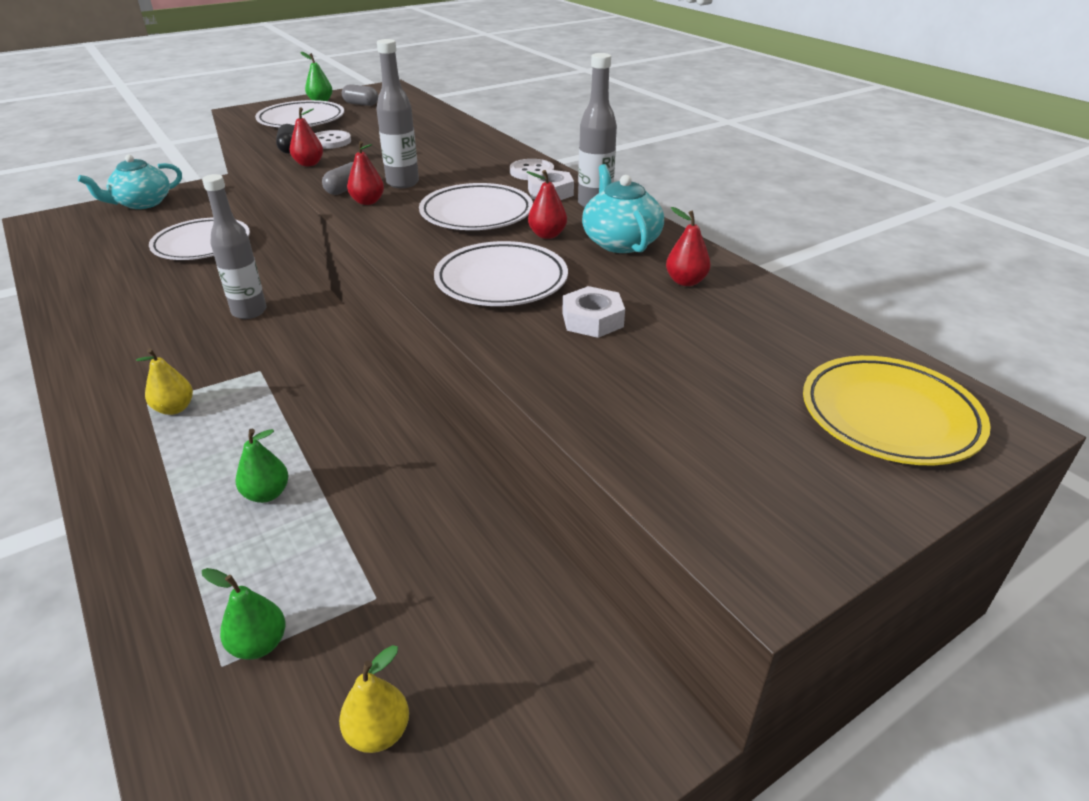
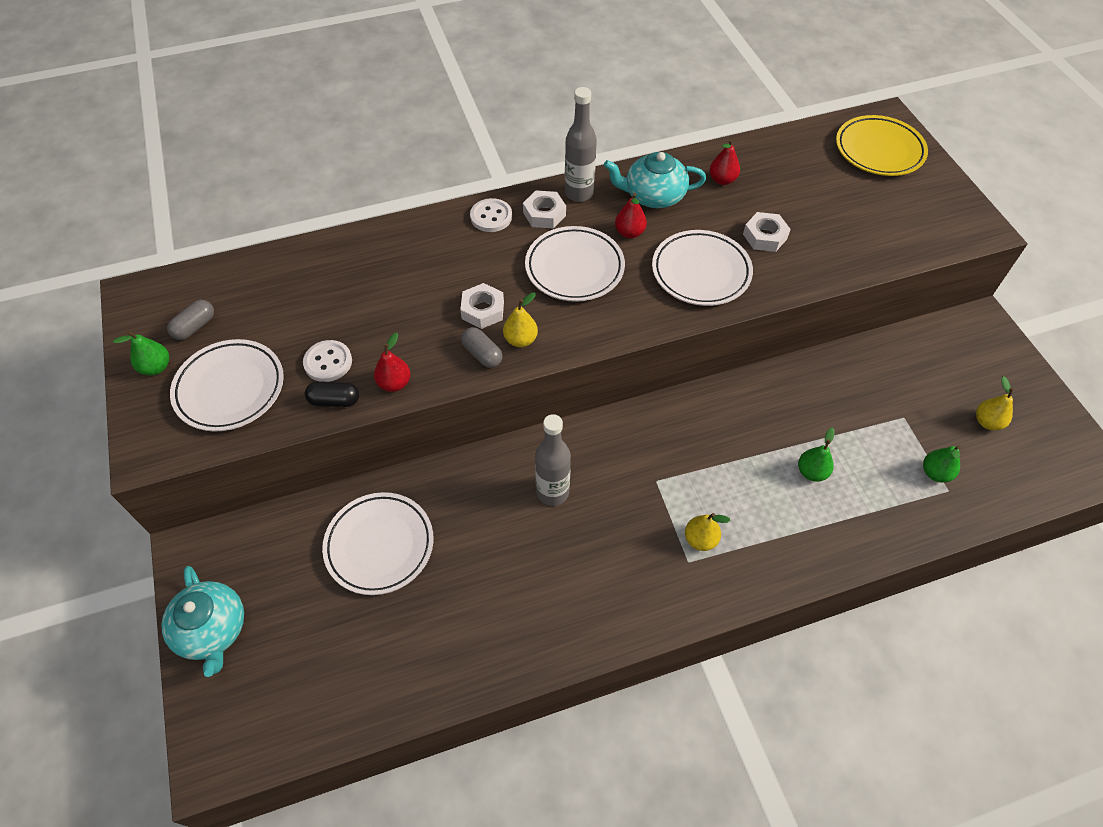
camera: 75 degrees left, 20 degrees up
(367, 202) = (520, 340): red pear -> yellow pear
(402, 183) = (483, 310): grey bottle -> white nut

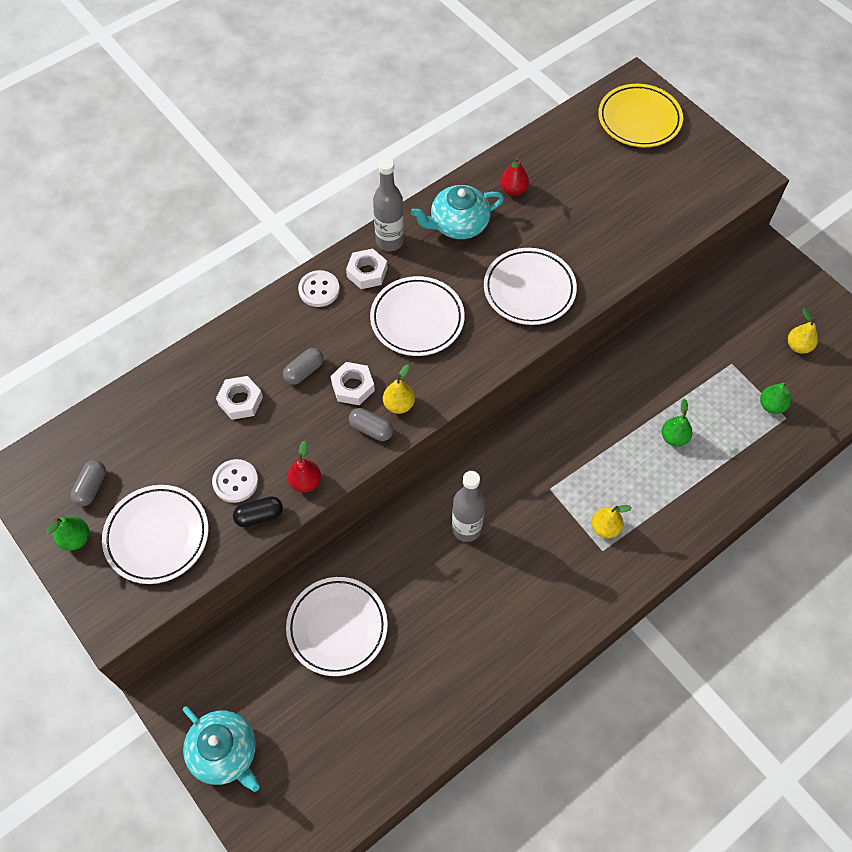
camera: 20 degrees left, 5 degrees up
(442, 283) = (304, 371): none -> grey capsule
(629, 233) = (452, 269): red pear -> none
(765, 236) = (571, 237): white nut -> white nut (240, 401)

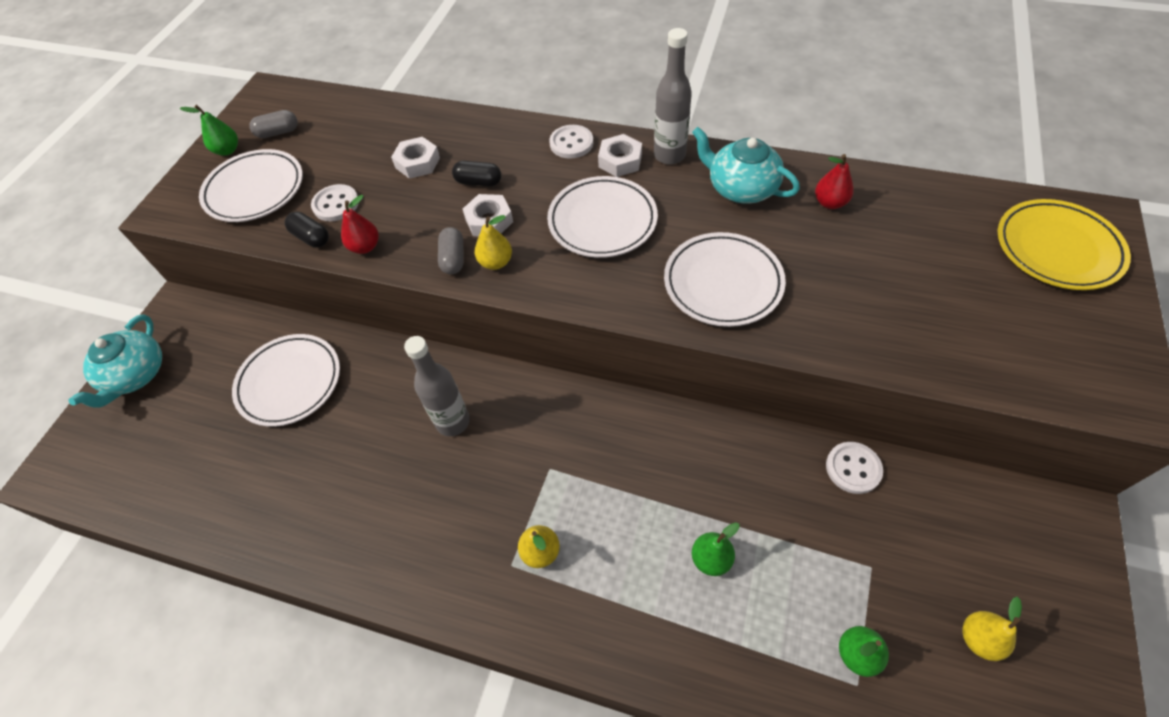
camera: 60 degrees right, 5 degrees down
(304, 371) = (478, 182): grey capsule -> black capsule
(670, 326) = (853, 468): none -> white button

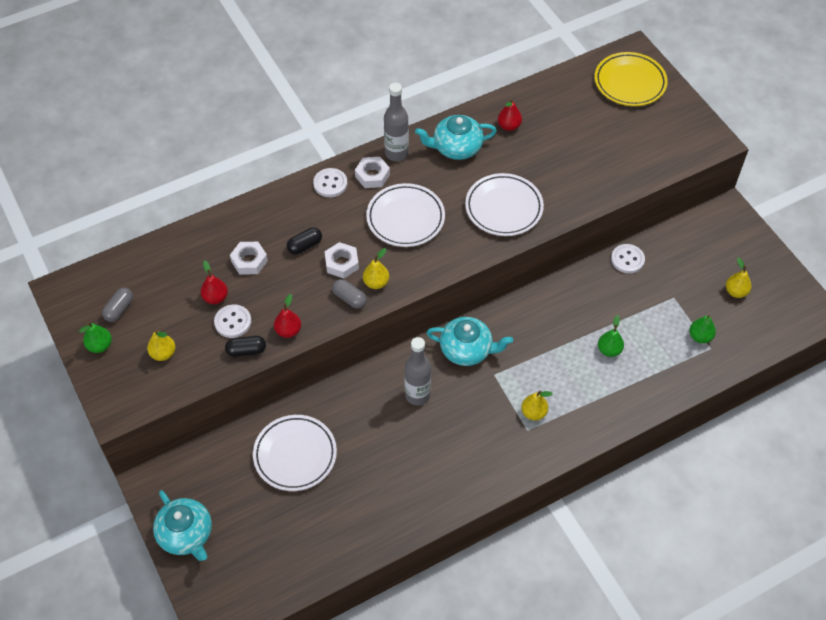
camera: 50 degrees left, 0 degrees up
(255, 190) = (163, 353): white plate -> yellow pear
(352, 174) = (215, 297): none -> red pear
(553, 417) = (467, 350): none -> turquoise teapot

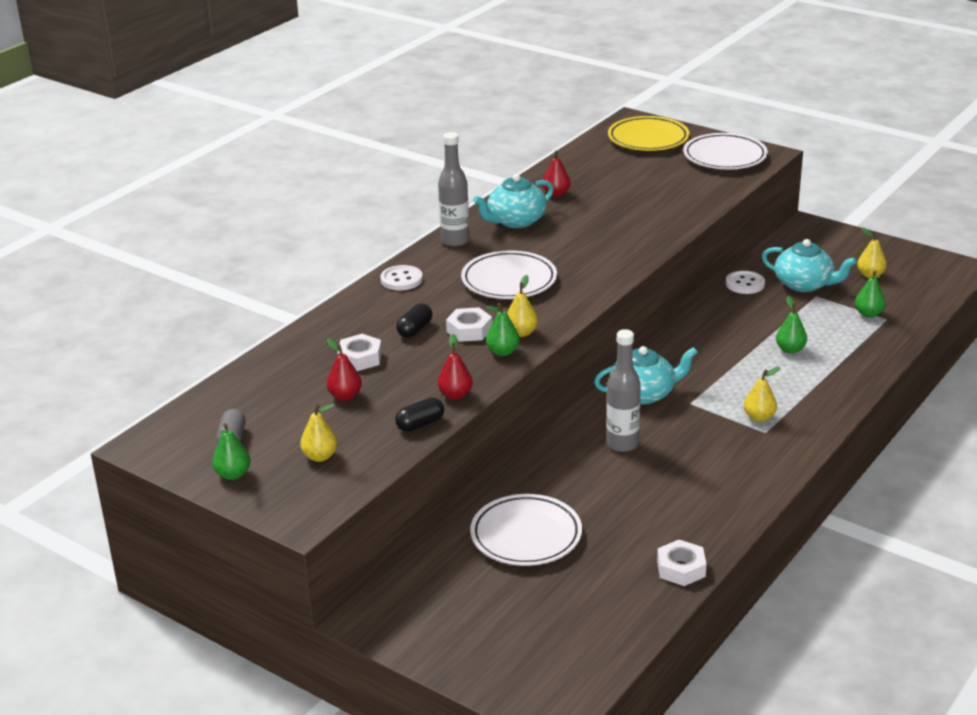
camera: 25 degrees left, 25 degrees down
(186, 534) = (452, 648): turquoise teapot -> turquoise teapot (804, 284)
(233, 322) = (383, 408): white button -> none
(349, 298) = (502, 352): grey capsule -> green pear
(372, 175) = (443, 262): white nut -> white nut (681, 568)
(503, 208) = (606, 246): white plate -> white plate (725, 157)

